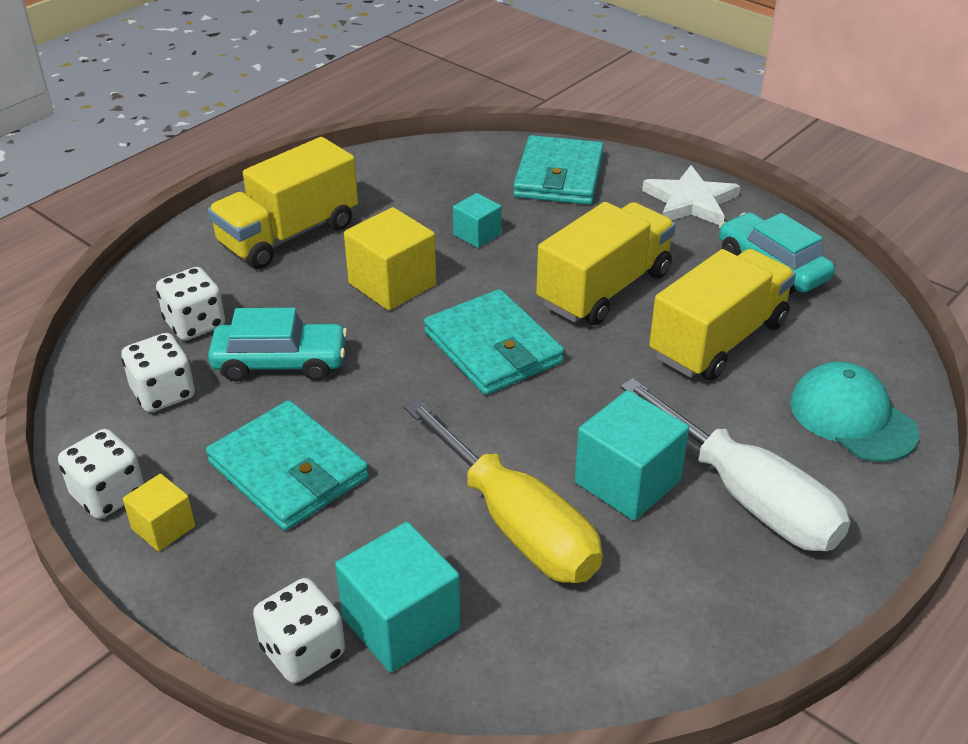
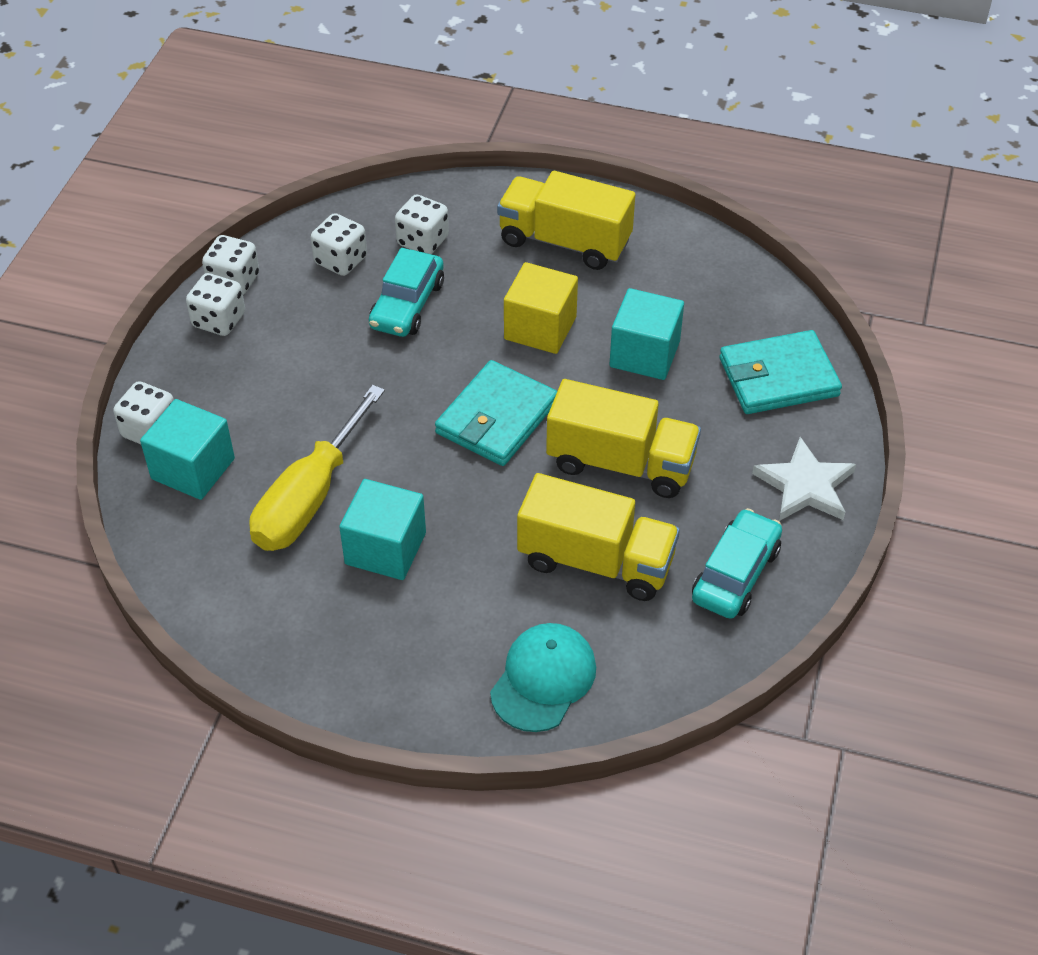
camera: 65 degrees right, 10 degrees up
(163, 527) = (219, 320): yellow cube -> white dice
(280, 363) = (407, 305): turquoise car -> turquoise car turned 45 degrees clockwise
(288, 470) = (300, 357): turquoise wallet -> none
(477, 234) = (644, 354): turquoise cube -> turquoise cube, size x1.75
(748, 497) = (406, 628): white screwdriver -> none

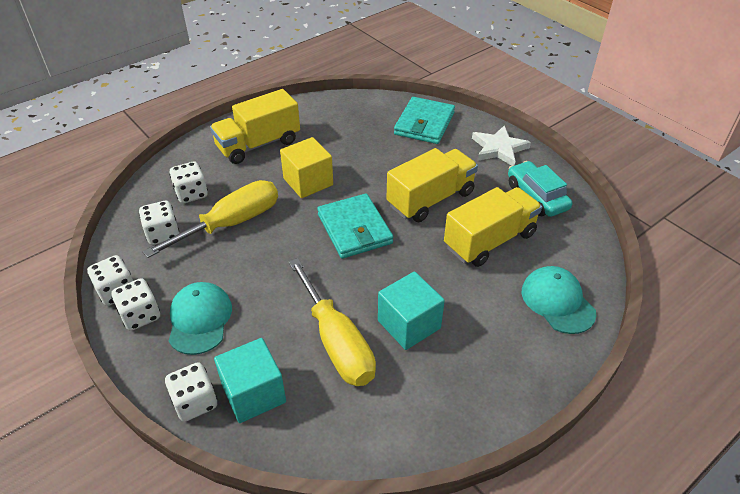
camera: 55 degrees left, 5 degrees down
(250, 368) = (200, 319): none -> turquoise cap
(407, 305) = (231, 223): turquoise car -> yellow screwdriver
(644, 354) = (365, 156): turquoise cube -> none

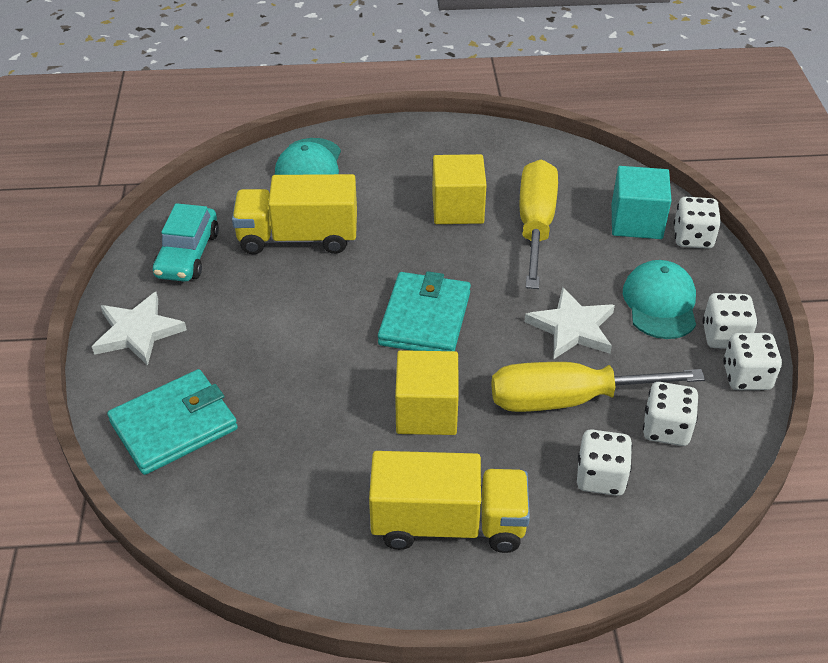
camera: 145 degrees left, 0 degrees up
(200, 319) = (660, 303): turquoise cap -> turquoise cap turned 150 degrees clockwise
(255, 269) = (572, 327): none -> white star
(409, 324) = (457, 208): turquoise cube -> yellow cube
(430, 199) = (303, 310): yellow truck -> none

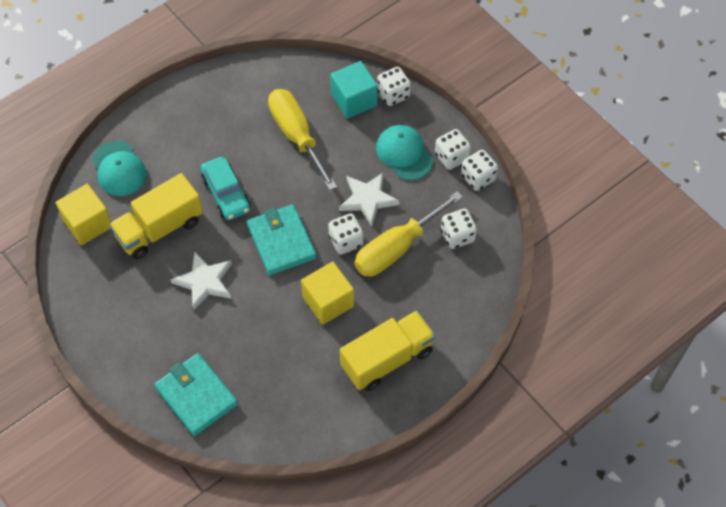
camera: 35 degrees left, 15 degrees up
(138, 332) = (119, 352): white star -> white star (204, 282)
(174, 425) = (196, 396): turquoise wallet -> turquoise wallet turned 60 degrees counterclockwise
(188, 254) = (100, 281): turquoise car -> turquoise car (226, 194)
(457, 208) = (241, 150): yellow cube -> yellow cube (88, 224)
(600, 477) = (443, 285): white dice -> white dice (346, 241)

